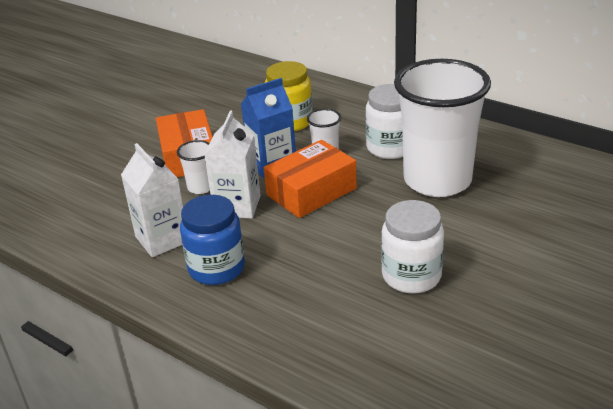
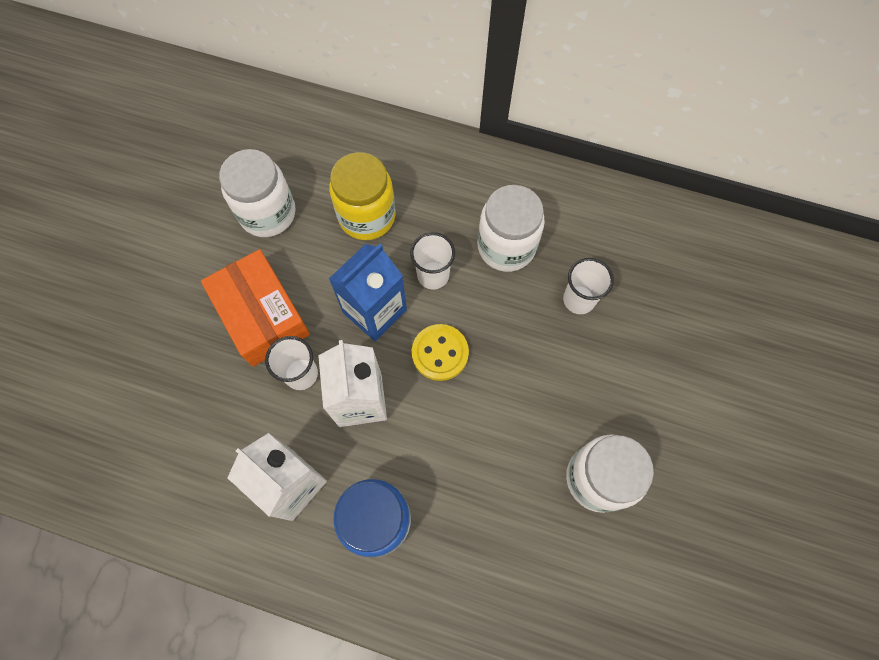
camera: 20 degrees left, 35 degrees up
(220, 112) = (267, 213): none -> white jar
(311, 192) = (440, 353): orange box -> yellow button
(437, 180) = (579, 300): white cup -> white cup, size x0.41

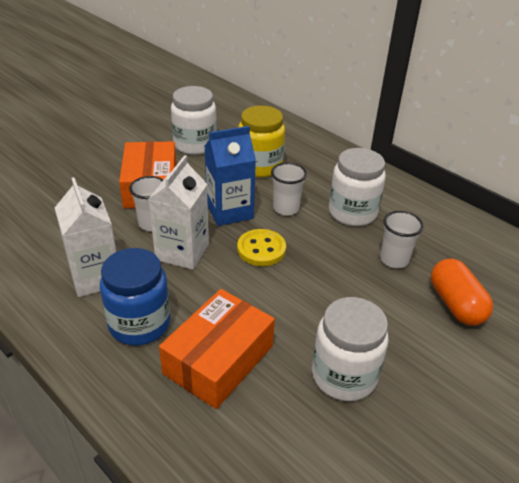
camera: 25 degrees right, 30 degrees down
(478, 522) = (219, 359): none -> orange box
(659, 333) = (455, 304): none -> orange capsule

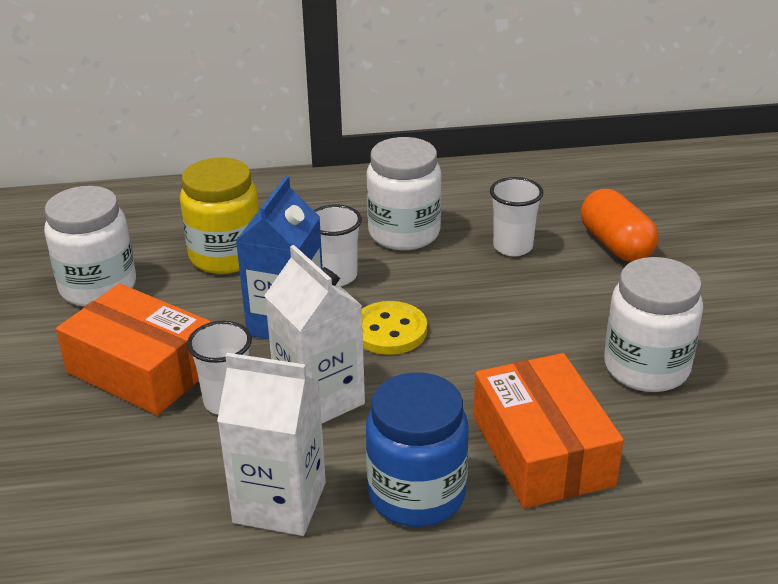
camera: 50 degrees left, 5 degrees down
(455, 304) = (616, 245): orange capsule -> orange capsule turned 45 degrees clockwise

